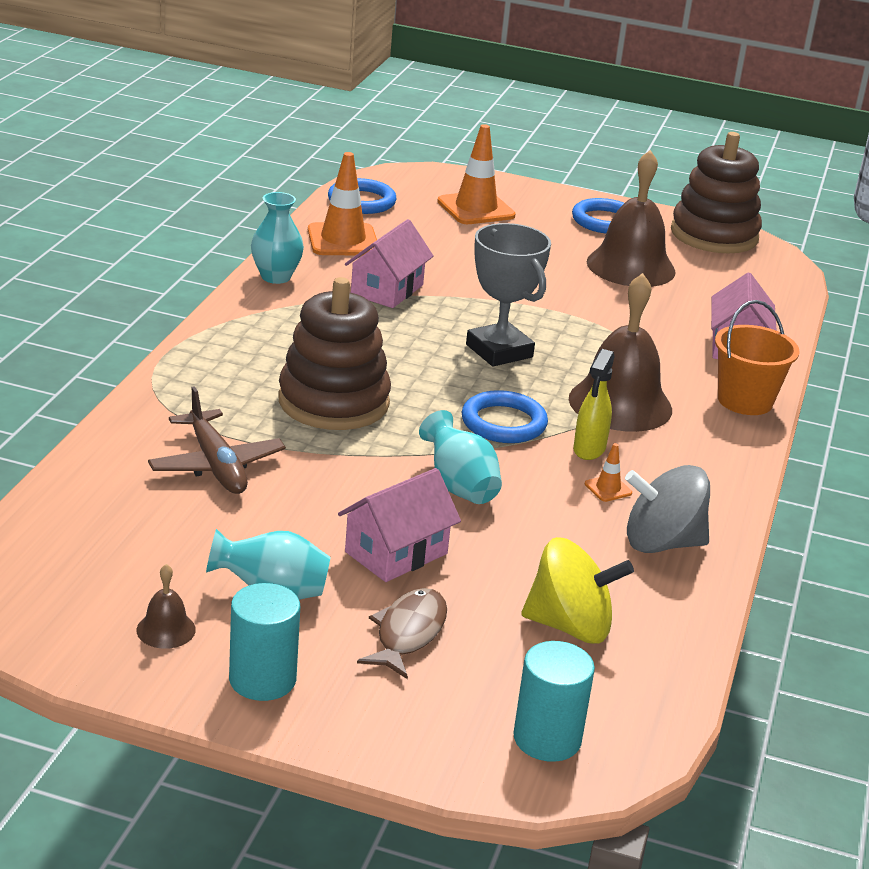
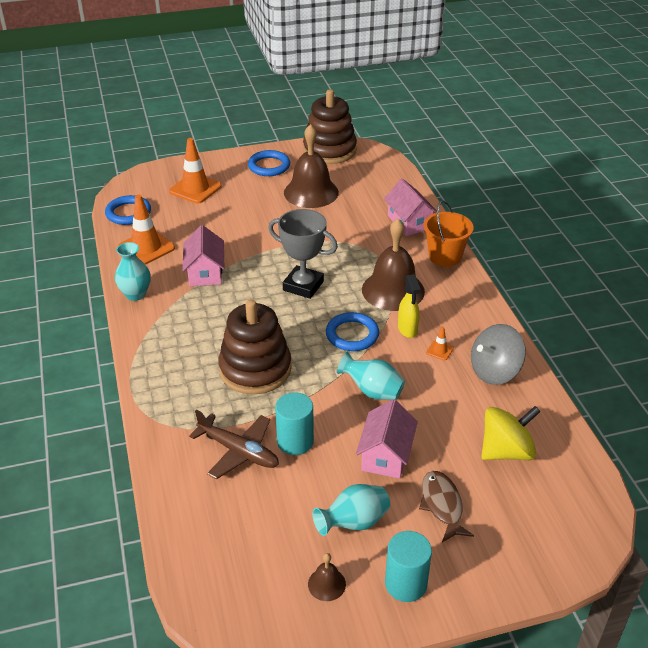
camera: 30 degrees left, 10 degrees up
(547, 738) = (562, 529): turquoise cylinder -> turquoise cylinder (295, 441)

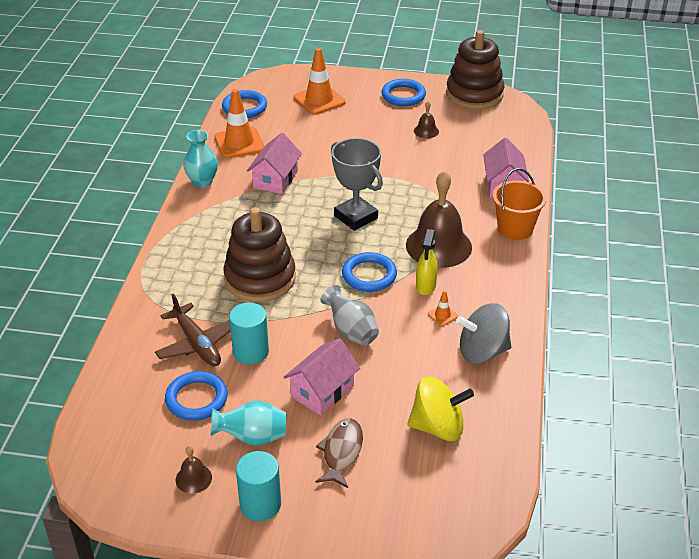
camera: 25 degrees right, 0 degrees up
(275, 505) = (196, 399): none -> blue ring
(311, 192) = (426, 131): brown bell -> brown bell, size x0.44
(372, 391) = (351, 331): turquoise vase -> grey vase

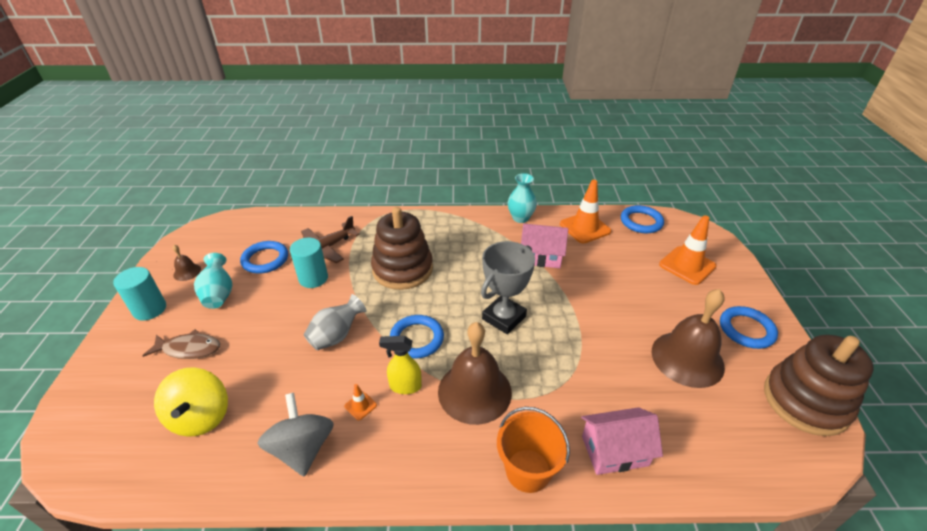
camera: 80 degrees right, 0 degrees up
(322, 391) = (262, 327): pink house -> none
(426, 131) = (687, 358): brown bell -> brown bell, size x2.29

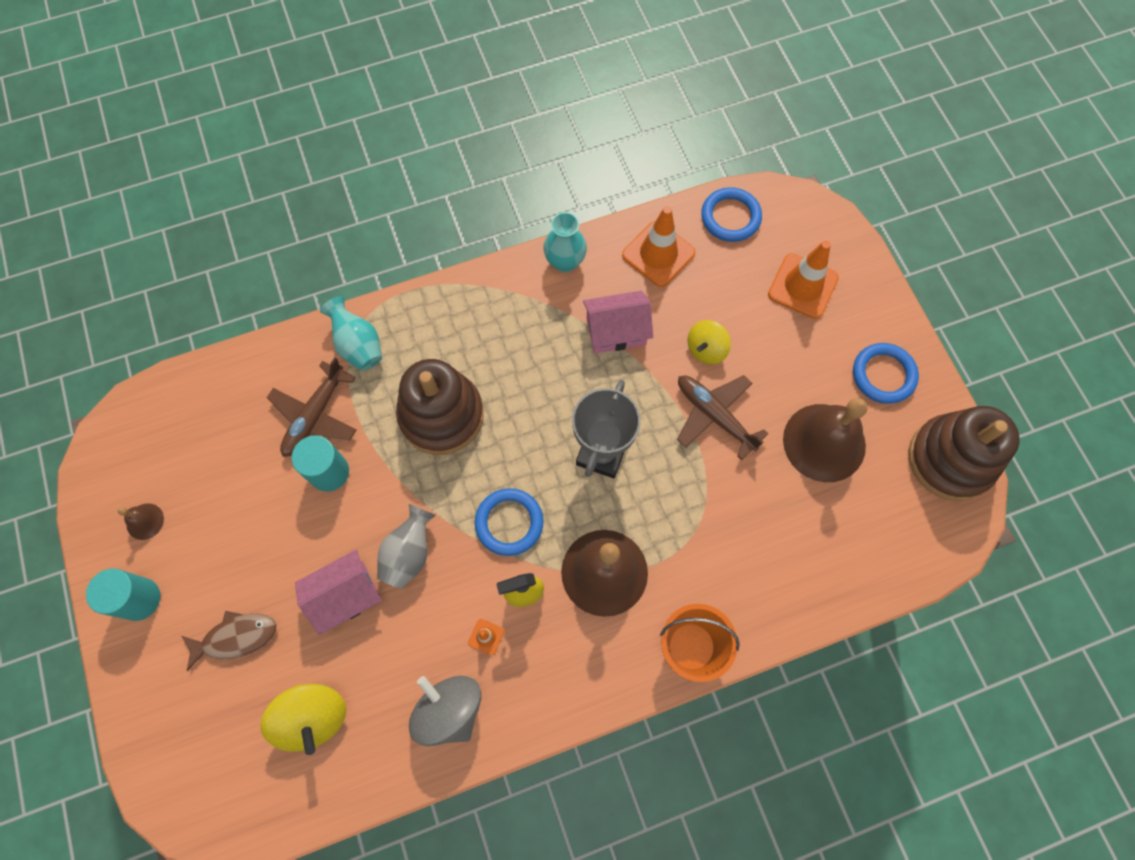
camera: 20 degrees left, 30 degrees up
(219, 294) = (217, 543): turquoise vase -> turquoise vase (358, 345)
(265, 259) = (242, 462): blue ring -> none
(599, 318) = (714, 415): none -> brown plane
(603, 281) = (706, 349): none -> yellow spinning top
(614, 451) = (770, 592): pink house -> pink house (346, 595)

